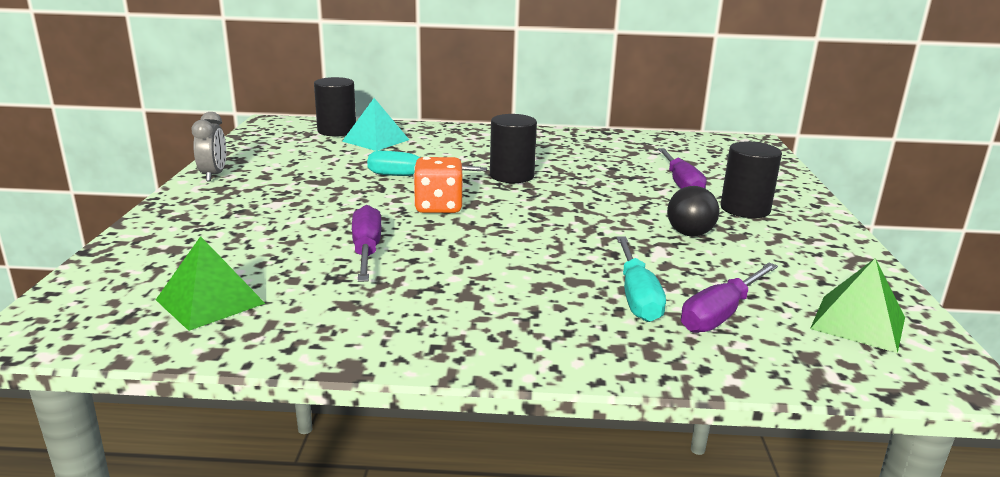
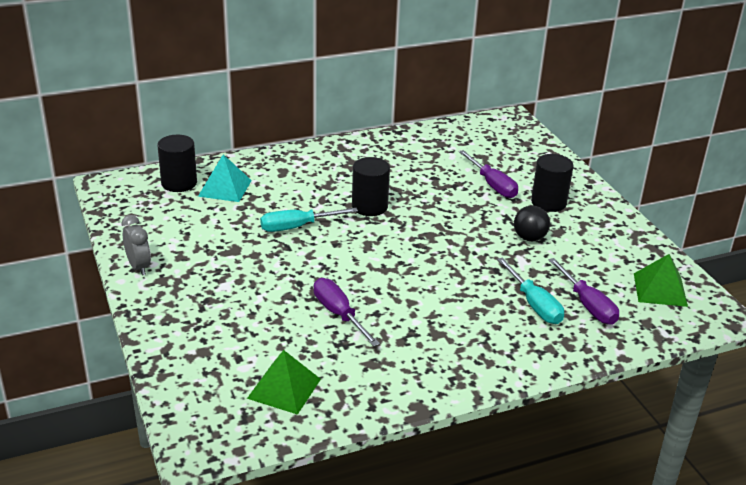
camera: 25 degrees left, 10 degrees up
(438, 207) = (347, 256): orange dice -> none
(721, 314) = (587, 305): purple screwdriver -> purple screwdriver turned 45 degrees counterclockwise

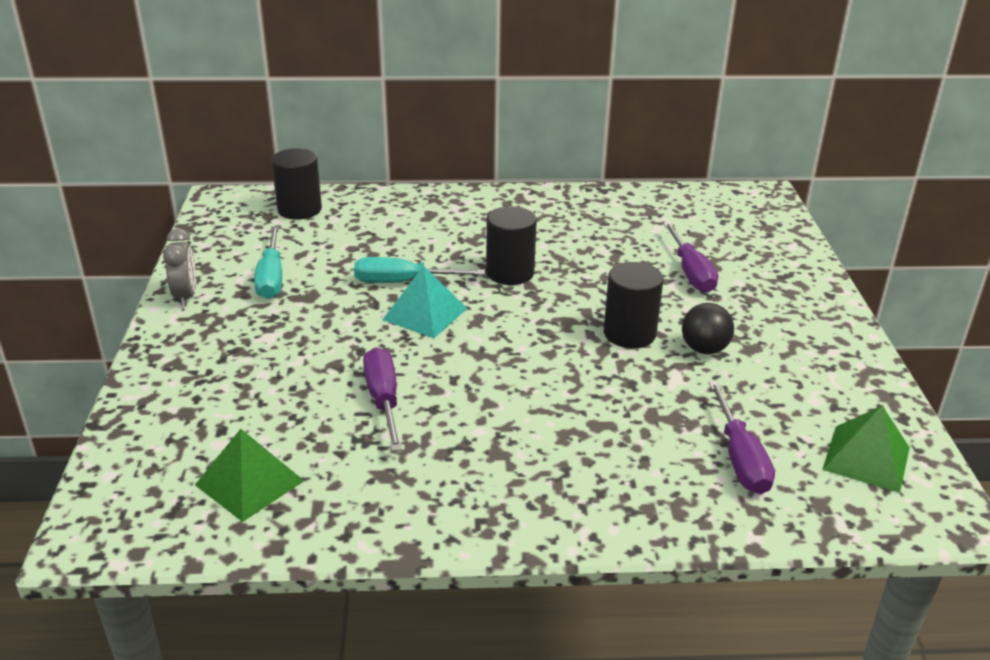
camera: 20 degrees right, 0 degrees up
(225, 188) = (348, 223): turquoise pyramid -> turquoise pyramid (425, 314)
(534, 304) = (660, 441): turquoise screwdriver -> turquoise screwdriver (271, 278)
(548, 202) = (758, 307): black cylinder -> black cylinder (629, 333)

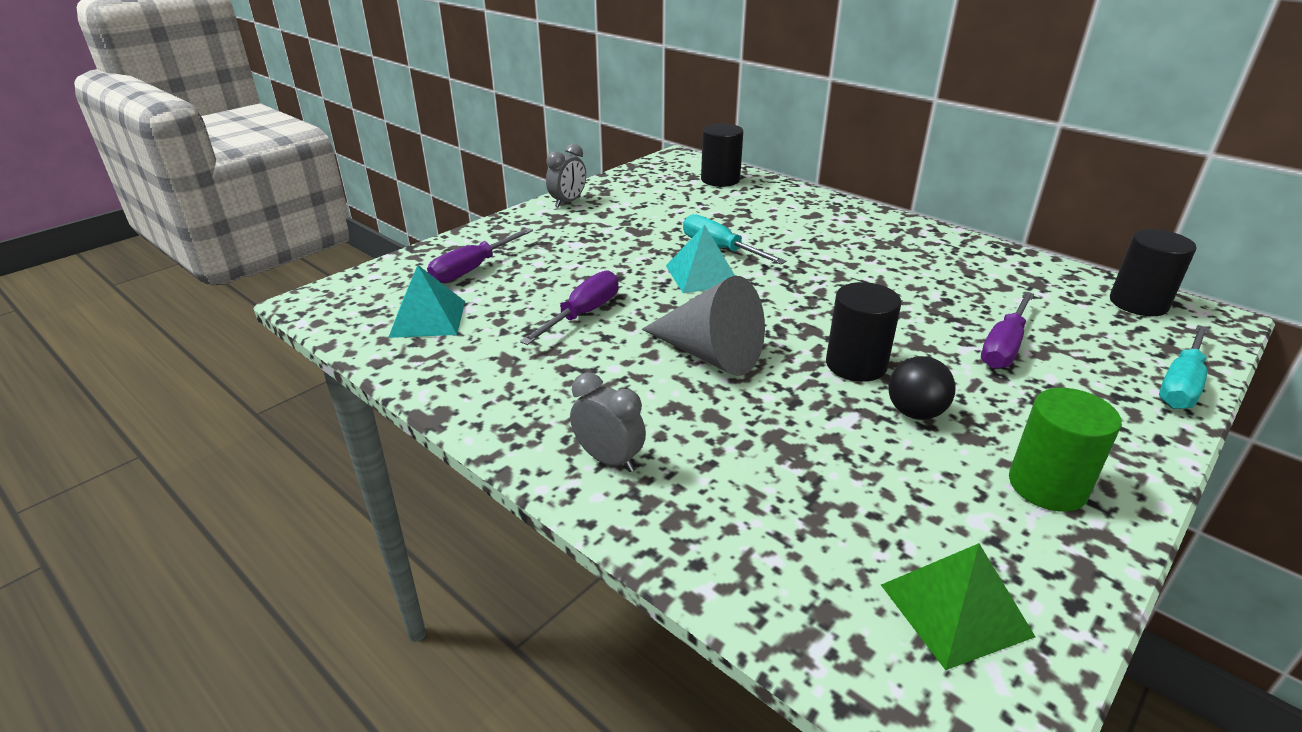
camera: 45 degrees right, 0 degrees up
(249, 483) = (428, 318): green pyramid -> turquoise pyramid
(271, 278) = (634, 212): turquoise screwdriver -> turquoise screwdriver (1180, 385)
(510, 273) = (817, 276): black cylinder -> black cylinder (1138, 303)
(530, 379) = (710, 354): none -> grey cone
(582, 499) = (609, 459): none -> grey clock
(740, 458) = (803, 518): purple screwdriver -> purple screwdriver (472, 269)
(818, 357) = (1047, 486): none -> green cylinder

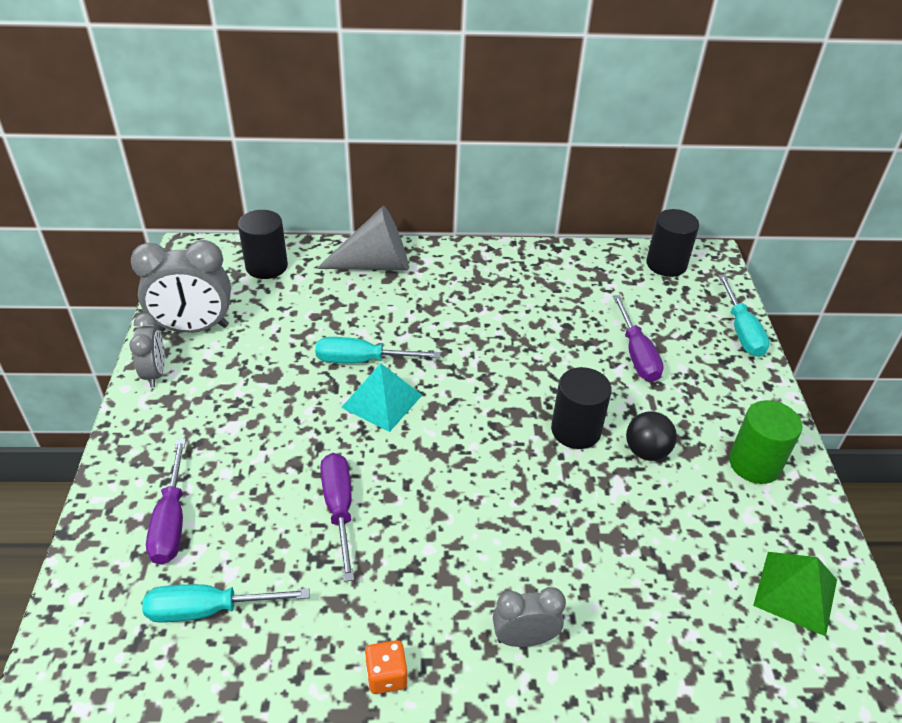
camera: 45 degrees left, 10 degrees up
(428, 318) = (208, 610): turquoise pyramid -> turquoise screwdriver
(477, 414) = (386, 676): none -> orange dice
(624, 191) = (194, 328): none -> grey clock
(710, 354) = (479, 486): grey cone -> grey cone (375, 264)

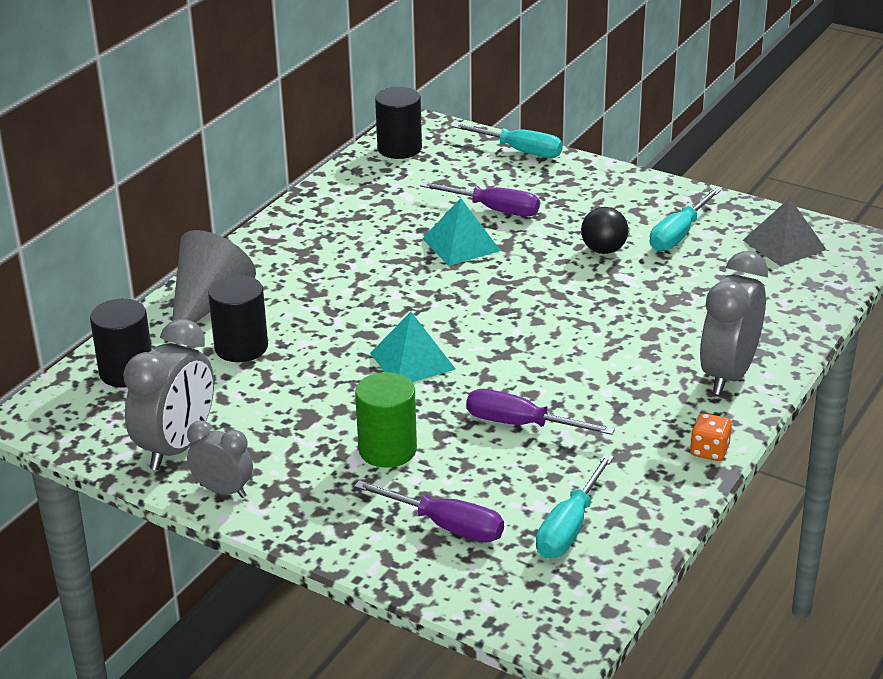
camera: 55 degrees left, 10 degrees down
(362, 360) = (345, 355): turquoise screwdriver -> turquoise screwdriver (678, 235)
(524, 638) = (728, 375): grey clock -> grey clock, size x1.71
(567, 357) = (461, 244): none -> turquoise pyramid
(576, 430) = (549, 273): black cylinder -> black cylinder (241, 347)
(754, 464) = (661, 209): green cylinder -> green cylinder (387, 450)
(795, 592) = (784, 245): green pyramid -> grey pyramid

